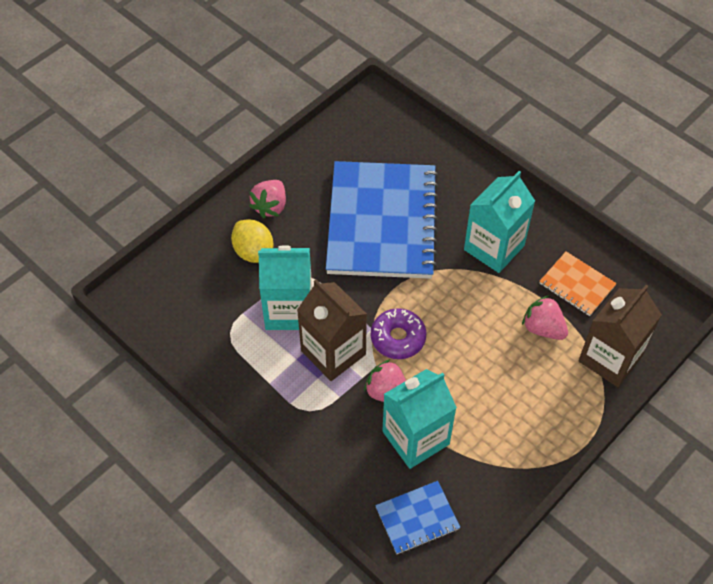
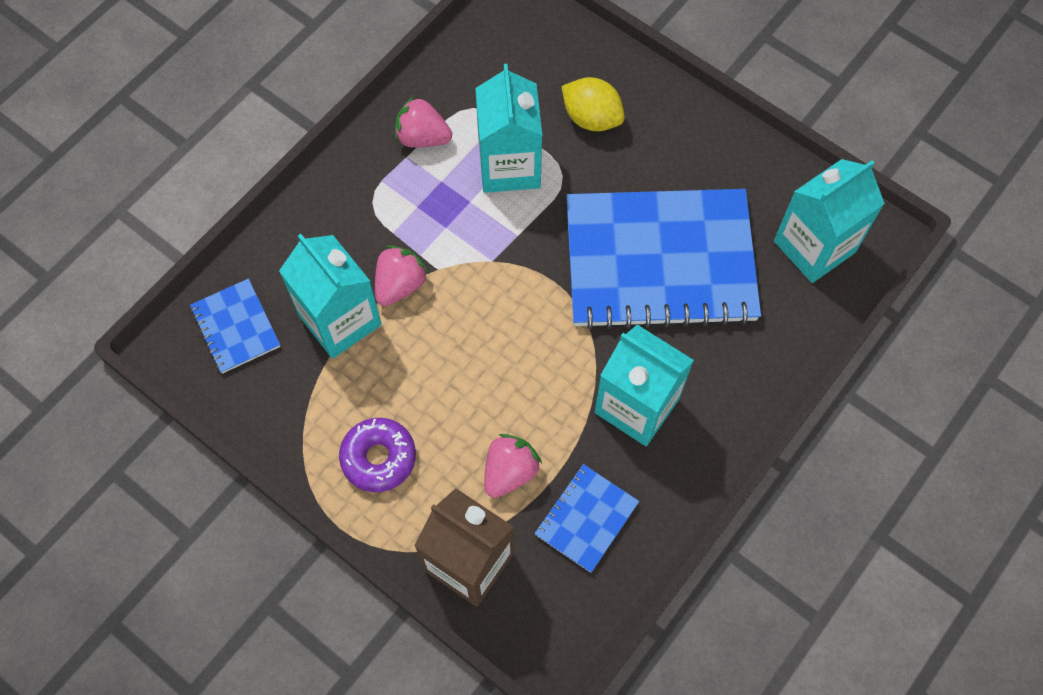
camera: 85 degrees right, 10 degrees up
(254, 252) = (591, 118): yellow lemon -> yellow lemon turned 75 degrees clockwise
(270, 206) = (666, 128): pink strawberry -> pink strawberry (422, 138)
(333, 352) = (453, 220): brown carton -> none
(379, 134) = (814, 246): none -> turquoise carton
(398, 338) = (479, 292): purple donut -> purple donut (379, 458)
(577, 285) = (586, 519): orange notebook -> blue notebook

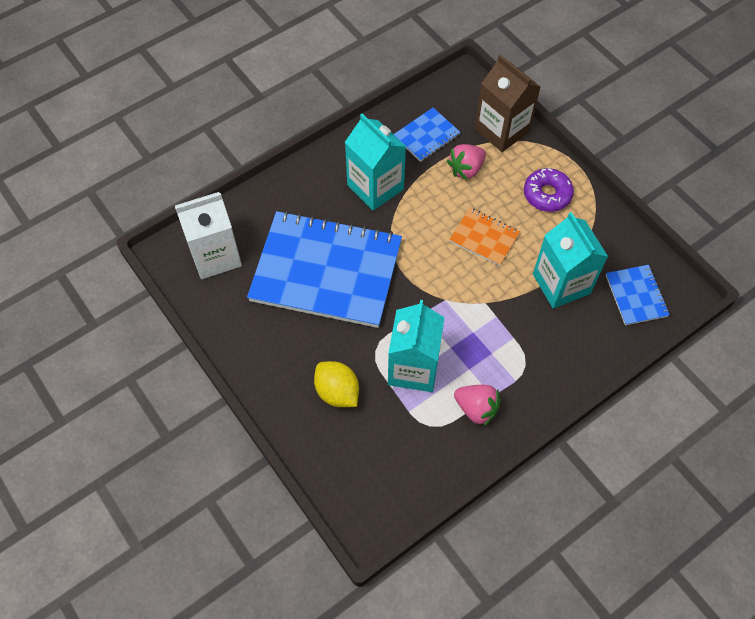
camera: 165 degrees left, 5 degrees down
(400, 285) = (514, 298): pink strawberry -> none
(459, 363) = (484, 238): none -> orange notebook
(814, 246) = (215, 256): turquoise carton -> white carton

